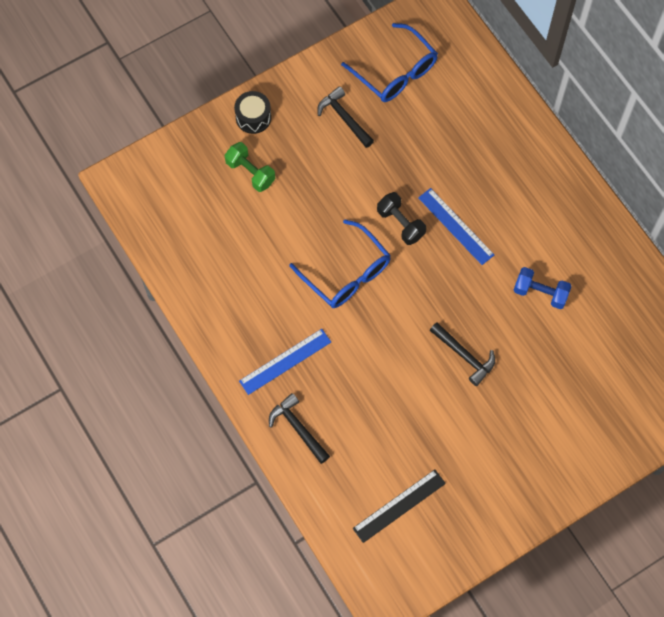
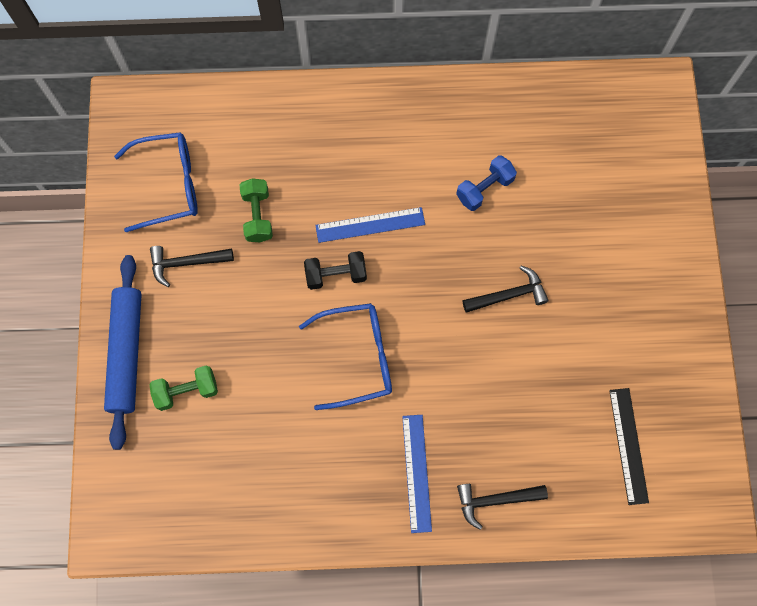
camera: 60 degrees left, 5 degrees up
(253, 117) = (126, 353): black drum -> blue rolling pin
(411, 145) = (257, 216): none -> green dumbbell

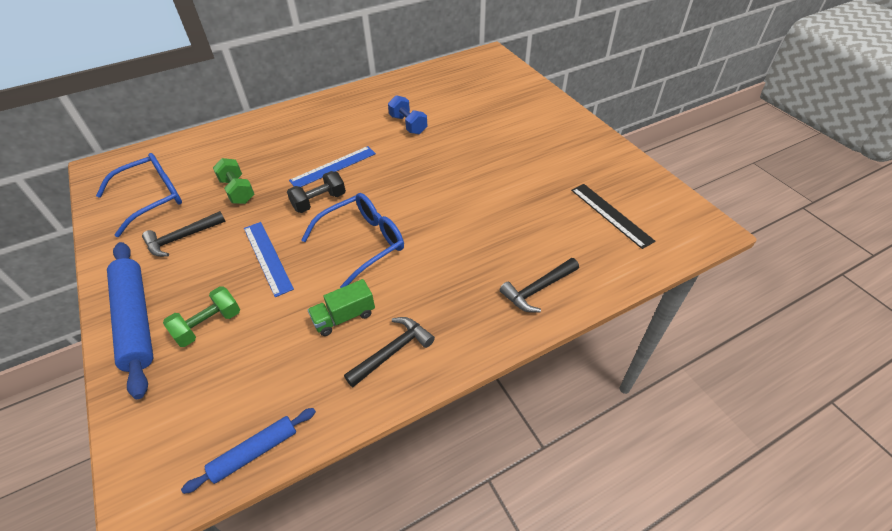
camera: 25 degrees left, 25 degrees down
(192, 538) = (254, 452): none -> blue rolling pin
(306, 441) = (344, 317): none -> green truck
(416, 473) = (458, 298): blue ruler -> blue ruler (267, 257)
(484, 189) = (408, 125): blue dumbbell -> blue dumbbell turned 60 degrees counterclockwise
(508, 295) = (461, 168): black hammer -> black hammer (392, 351)

